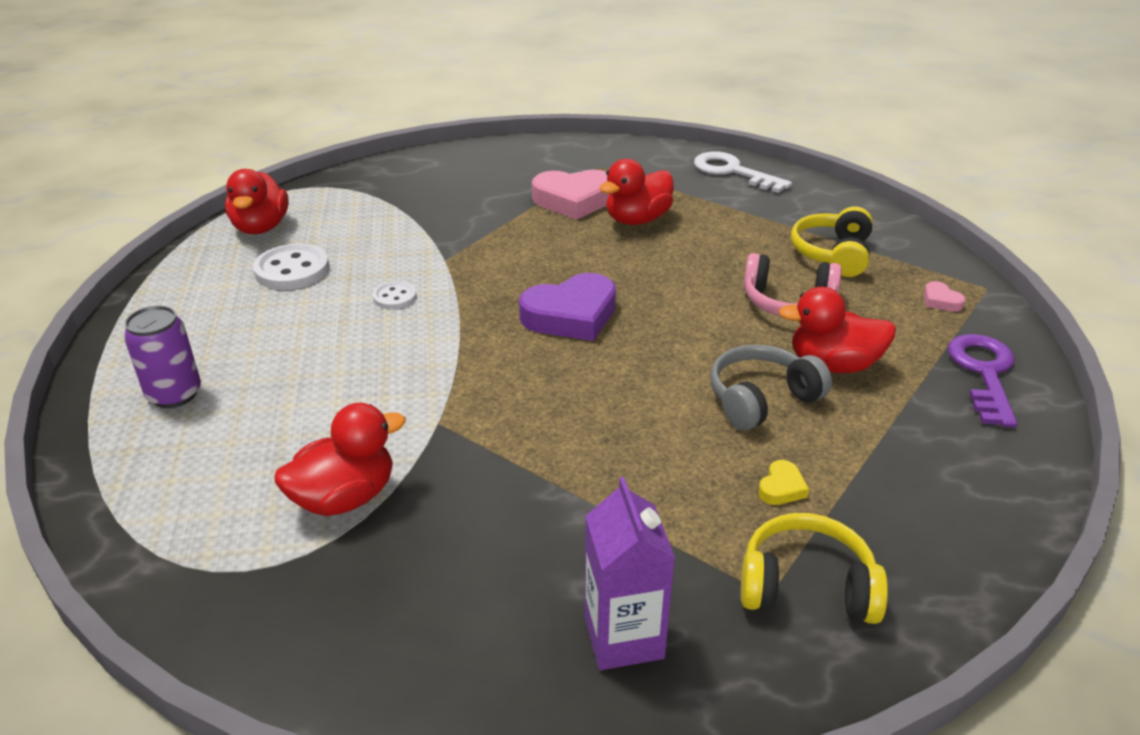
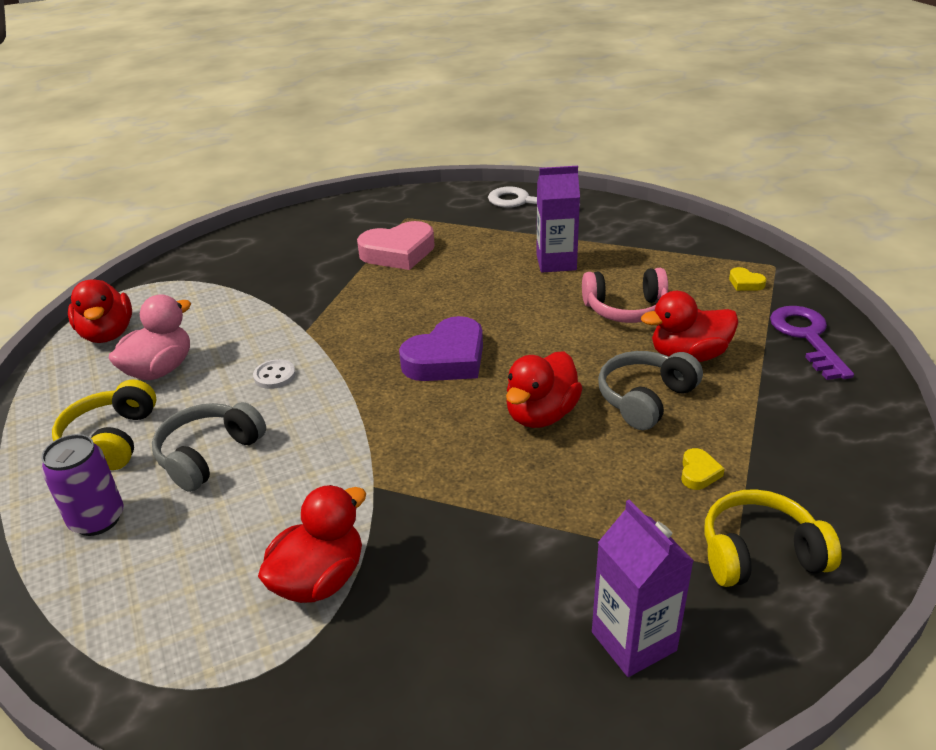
camera: 15 degrees left, 0 degrees up
(292, 270) = (160, 370): white button -> pink duck
(299, 359) = (209, 455): none -> grey headphones
(637, 220) = (463, 260): red duck -> red duck (541, 415)
(735, 240) = (556, 262): none -> purple carton
(833, 254) = (642, 260): yellow headphones -> yellow headphones (111, 439)
(940, 301) = (745, 283): pink heart -> yellow heart

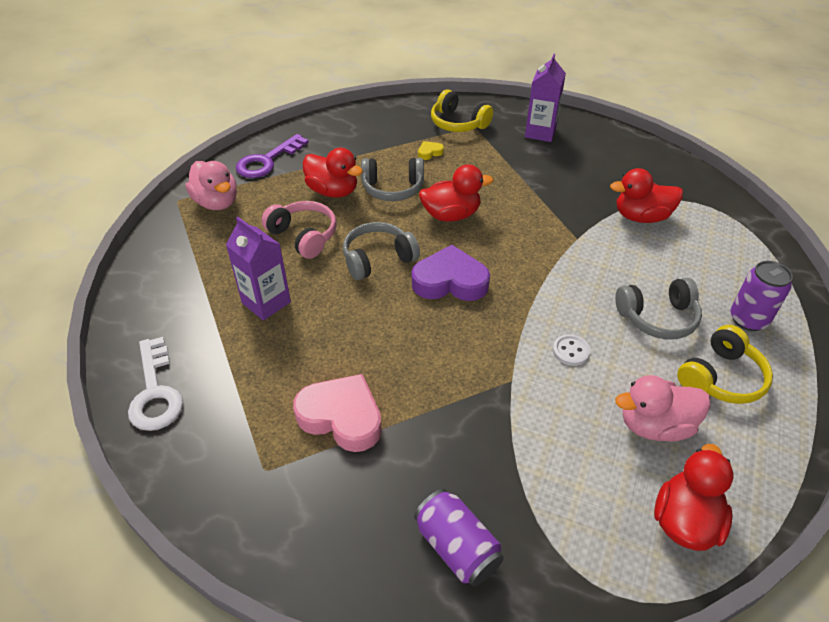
camera: 135 degrees left, 10 degrees up
(255, 252) = (457, 547): none -> purple can
(534, 334) = (378, 259): none -> grey headphones
(745, 283) = (217, 202): yellow heart -> pink duck

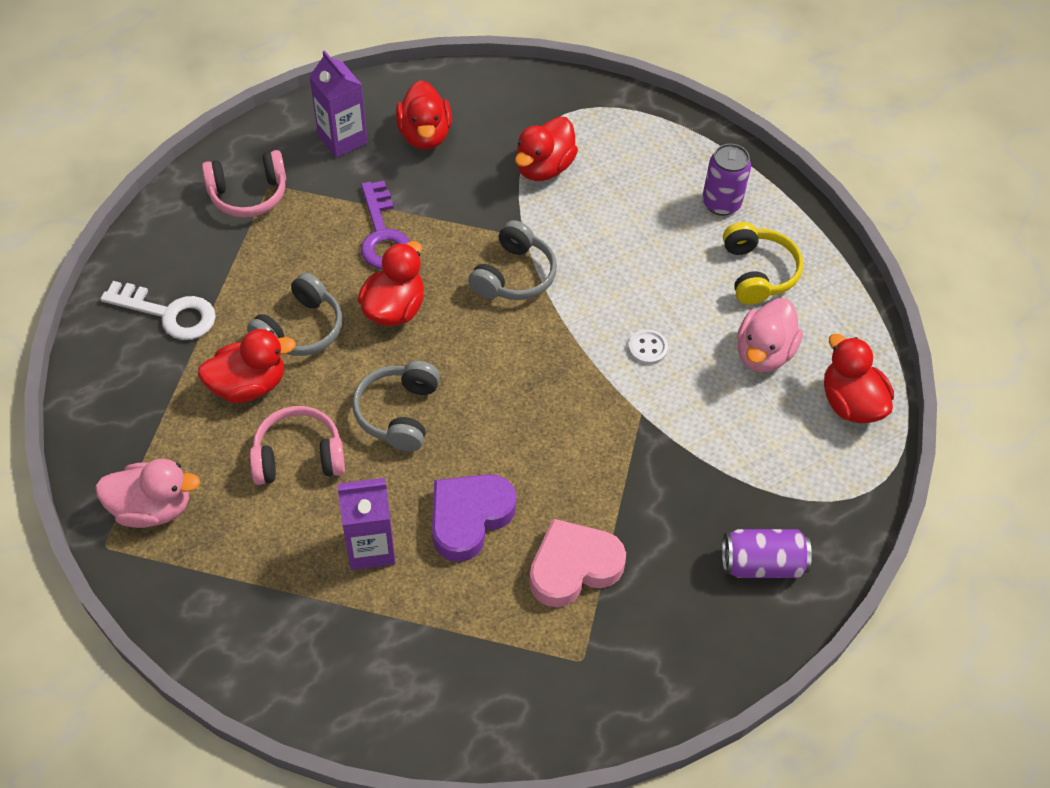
camera: 55 degrees left, 10 degrees up
(155, 392) = (411, 709): white key -> white key (169, 313)
(267, 161) = (122, 415): purple key -> purple key (383, 235)
(429, 152) = (273, 255): yellow heart -> none
(450, 281) = (485, 375): purple heart -> purple heart (469, 518)
(458, 123) = (248, 194): yellow headphones -> pink headphones
(589, 158) = (425, 135): none -> red duck
(657, 317) = (666, 259): grey headphones -> grey headphones (514, 275)

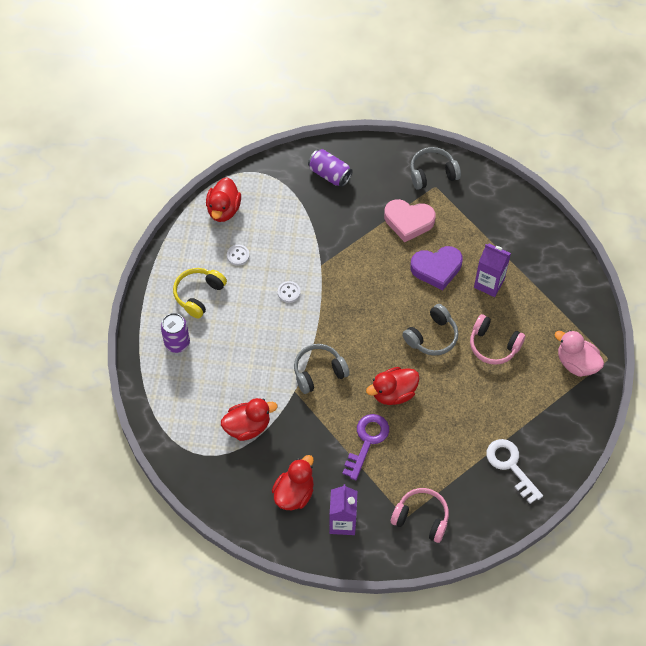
camera: 140 degrees left, 5 degrees up
(249, 385) = (494, 397): red duck -> none
(300, 329) = (448, 412): grey headphones -> grey headphones (432, 173)
(763, 353) = (238, 255): pink duck -> white button

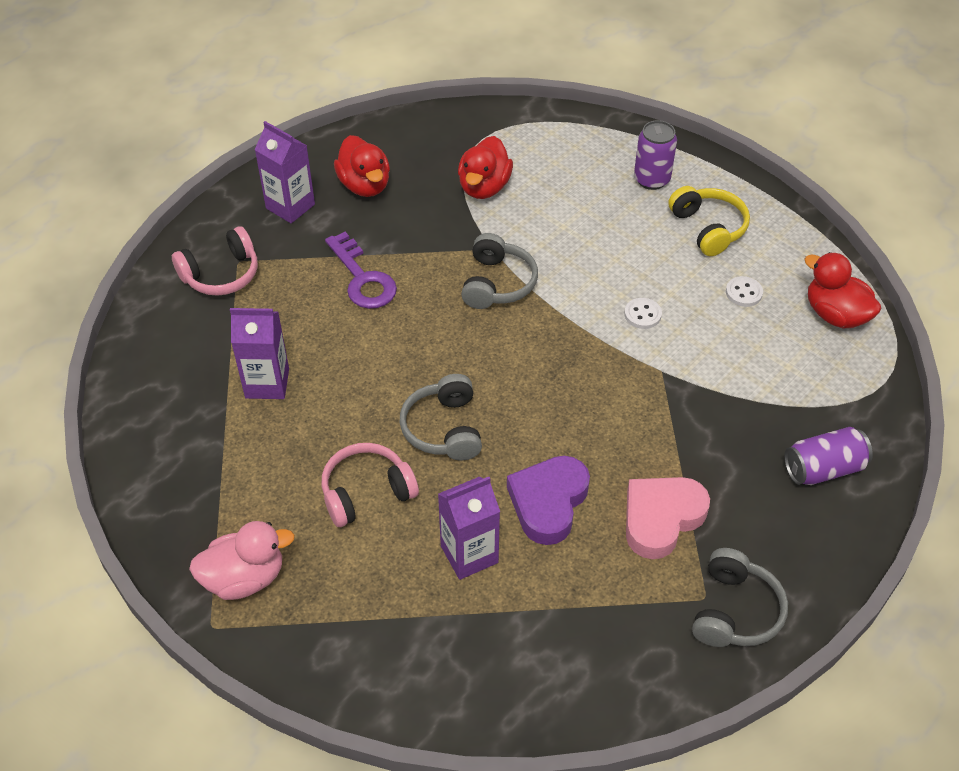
camera: 125 degrees right, 10 degrees down
(393, 393) = (400, 339): red duck -> none
(471, 435) = (267, 383): none -> purple carton
(510, 466) = (188, 398): white key -> none

